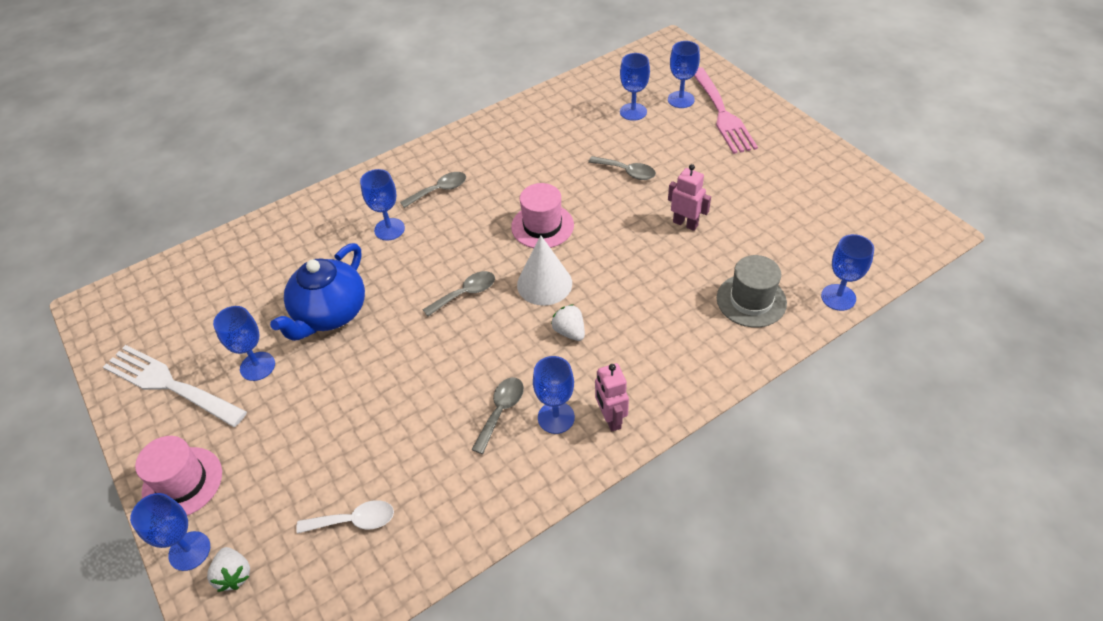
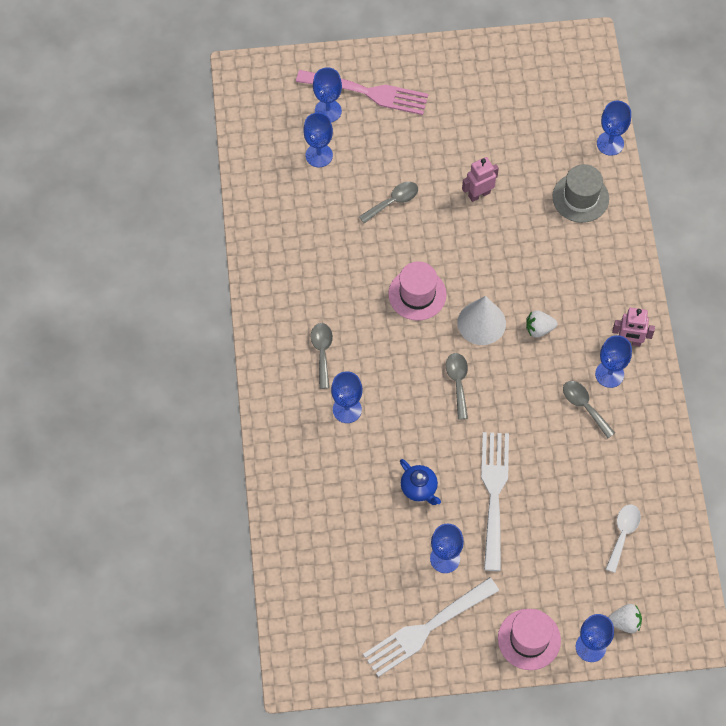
camera: 65 degrees left, 15 degrees up
(330, 313) = (419, 488): blue teapot -> blue teapot, size x0.53
(351, 376) = (494, 494): none -> white fork

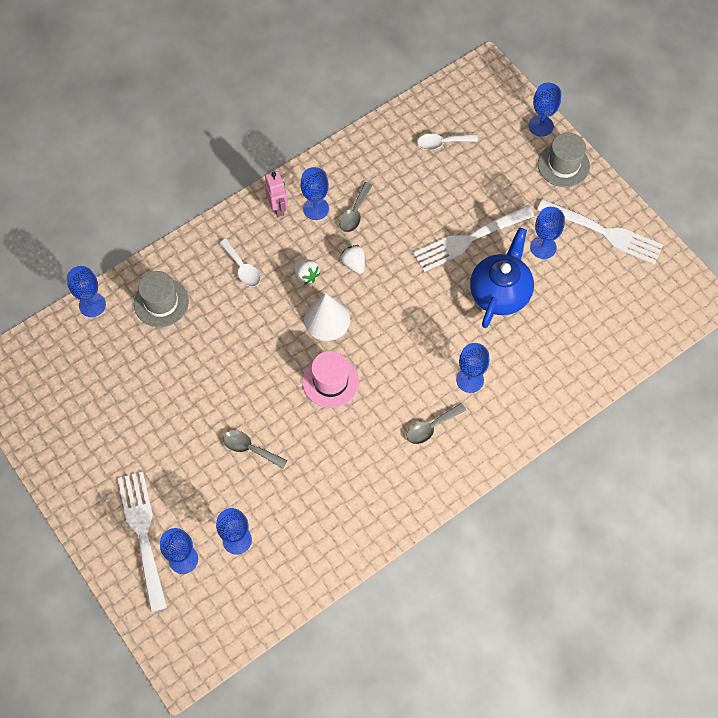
camera: 120 degrees left, 0 degrees up
(367, 92) = (143, 534): pink fork -> white fork
(419, 488) = (500, 292): blue teapot -> blue teapot, size x1.89
(458, 382) = (391, 310): grey spoon -> none
(479, 194) = (202, 383): pink robot -> none
(529, 639) = (563, 165): pink hat -> grey hat
(578, 279) = (242, 268): none -> white spoon
(624, 622) = (508, 113): white strawberry -> white strawberry (354, 264)

